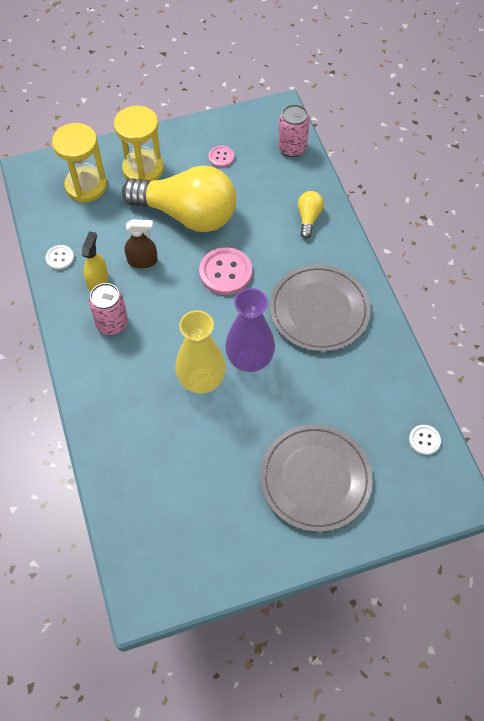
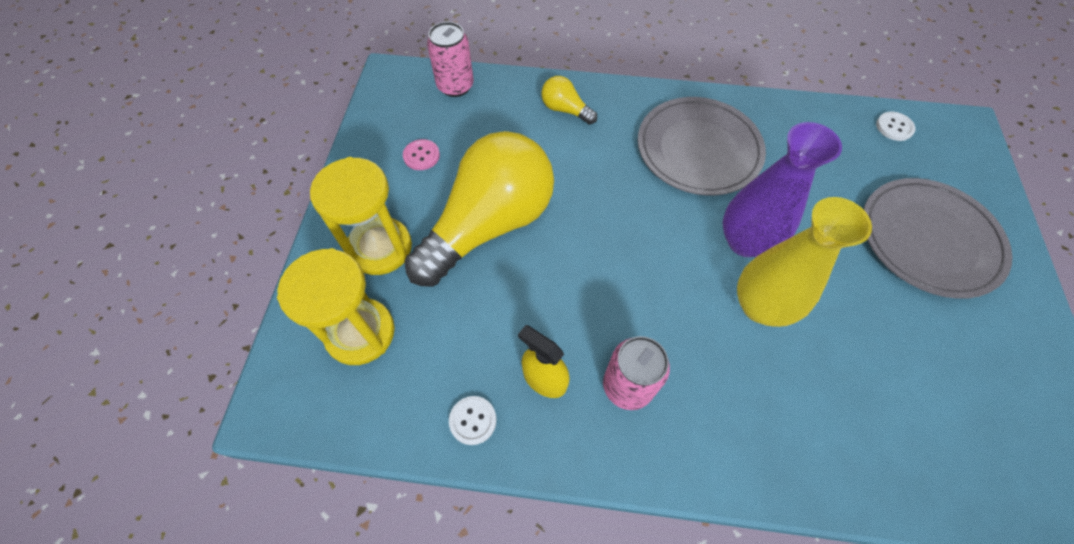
camera: 65 degrees left, 0 degrees up
(142, 261) = (537, 306): brown spray bottle -> none
(225, 272) = (603, 218): pink button -> none

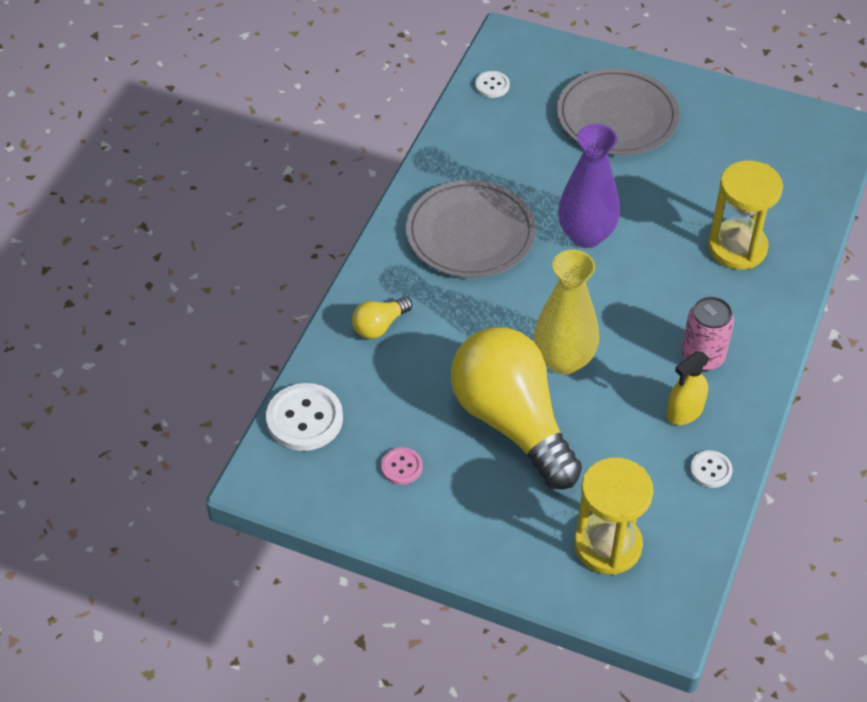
camera: 75 degrees left, 10 degrees down
(380, 248) = (514, 519): yellow hourglass -> yellow hourglass (737, 248)
(455, 86) = (304, 419): pink can -> white button
(760, 306) = (651, 247): yellow vase -> yellow vase (564, 360)

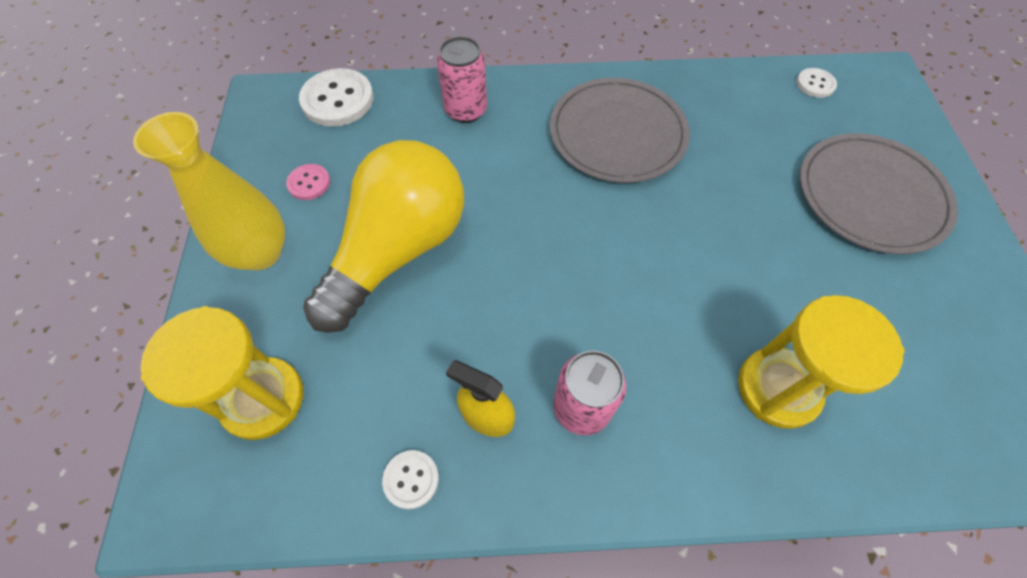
camera: 65 degrees right, 10 degrees up
(379, 326) = (466, 110): yellow light bulb -> pink can
(564, 360) = (501, 266): yellow vase -> yellow vase (261, 253)
(586, 235) = (683, 226): purple vase -> none

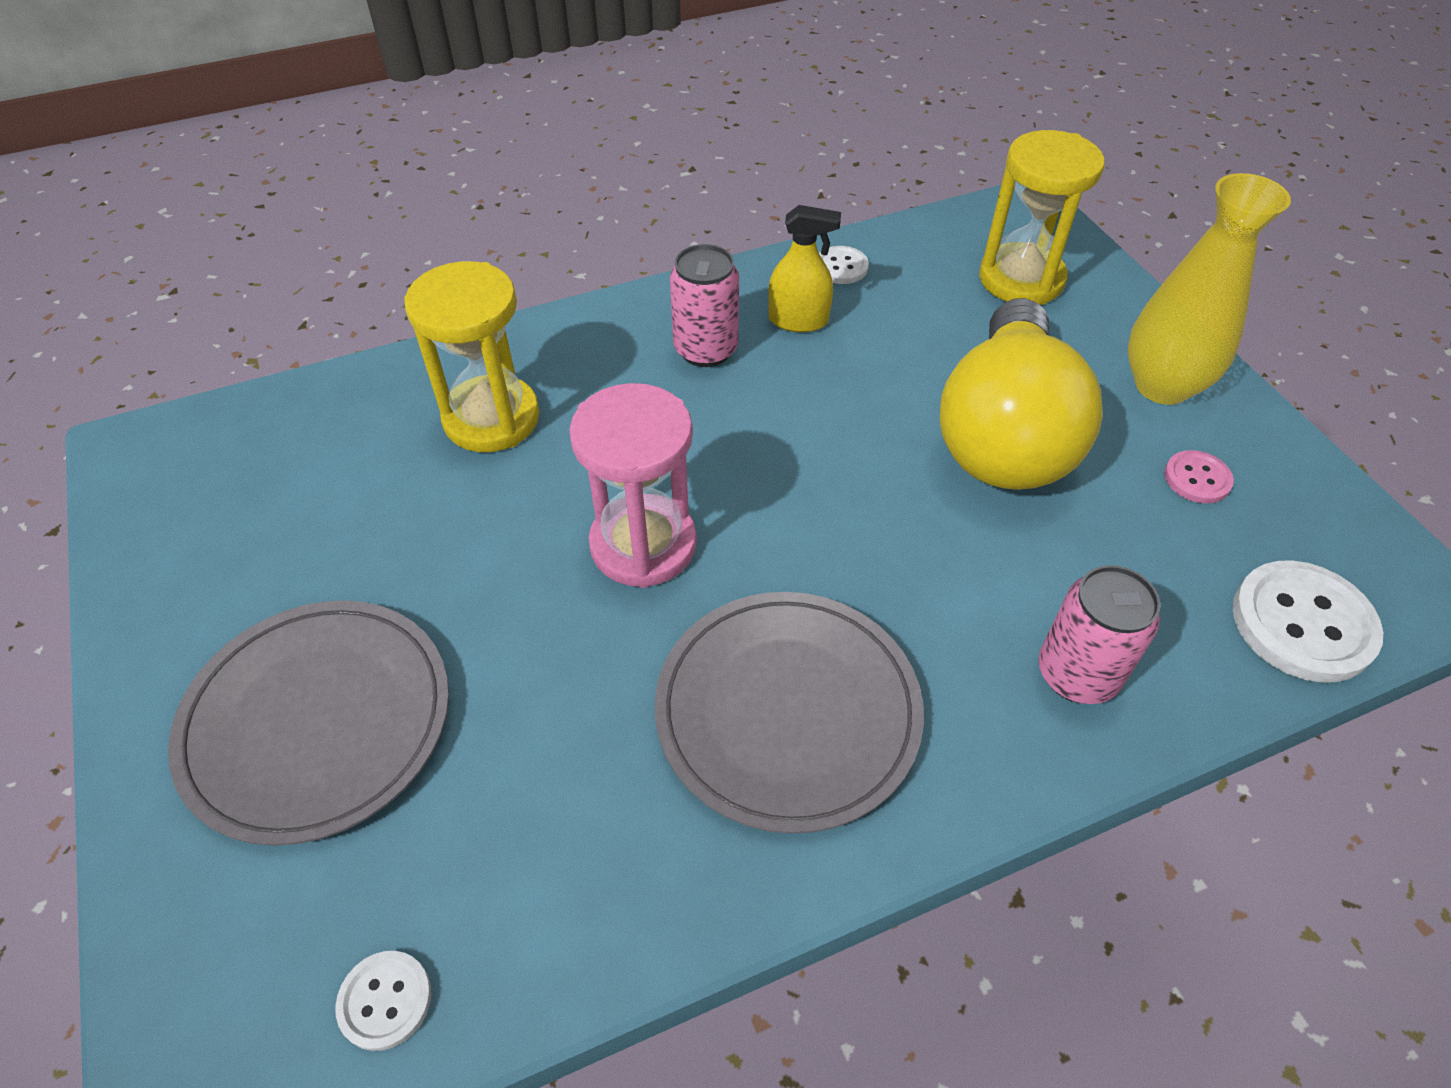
camera: 160 degrees right, 10 degrees down
(673, 243) = (643, 545): none -> pink hourglass

